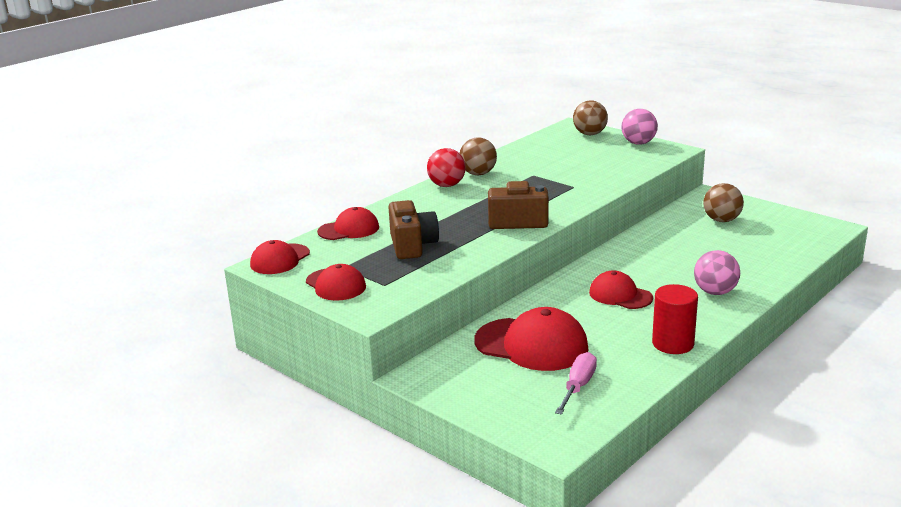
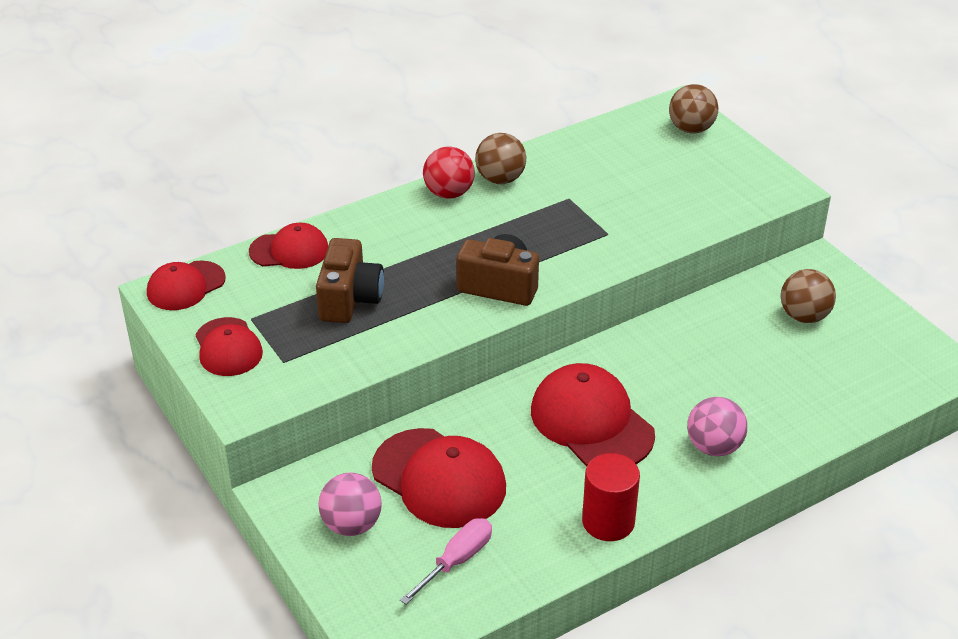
camera: 15 degrees right, 15 degrees up
(620, 295) = (591, 422): red cap -> red cap, size x1.63
(638, 143) = (746, 163): pink ball -> pink ball (351, 525)

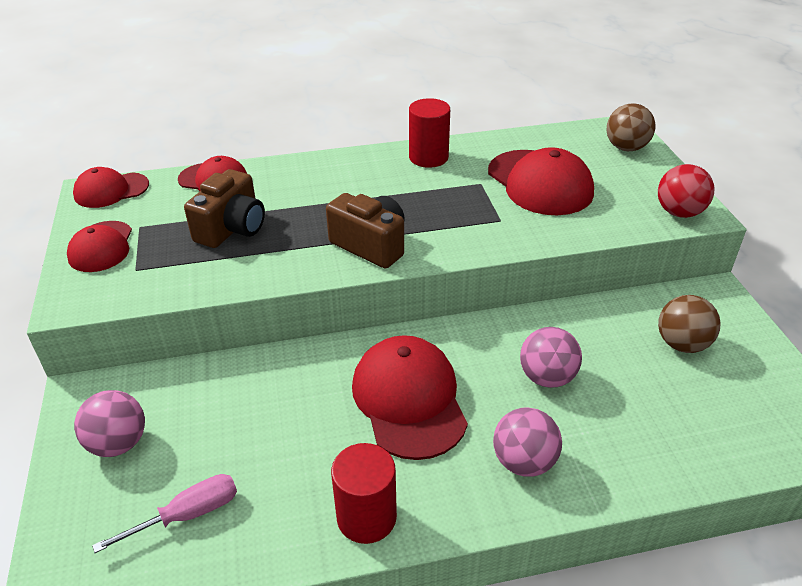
camera: 20 degrees right, 0 degrees up
(439, 478) = (229, 418): red cap -> red cap (540, 183)
(449, 193) = (377, 160): red ball -> red ball (679, 212)
(500, 179) = (428, 157): brown ball -> red cylinder
(701, 373) = (547, 377): none -> pink ball

